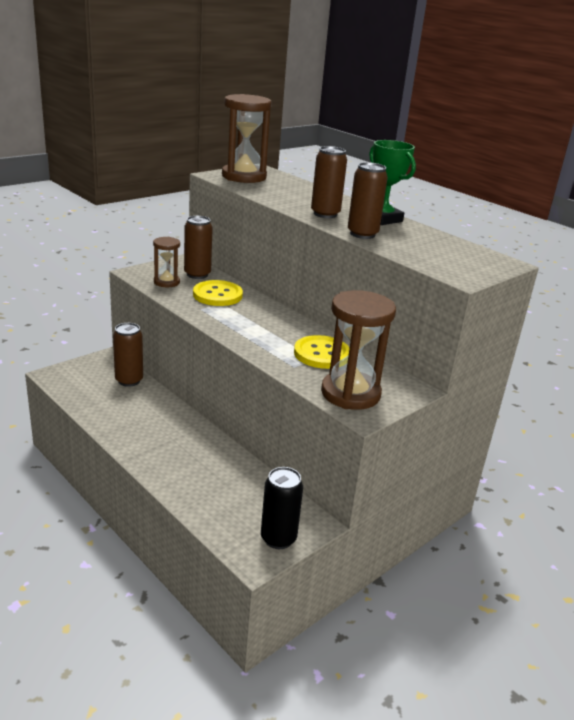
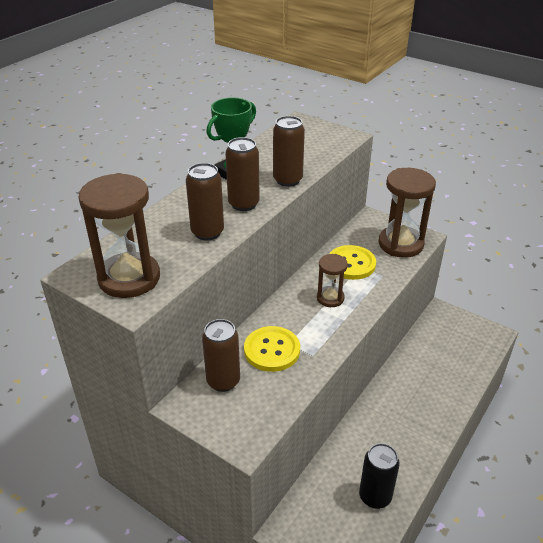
camera: 100 degrees left, 10 degrees up
(129, 380) = (324, 486): brown can -> brown can (207, 232)
(166, 282) = (260, 402): brown hourglass -> brown hourglass (330, 298)
(278, 538) = (468, 326): black can -> black can (375, 496)

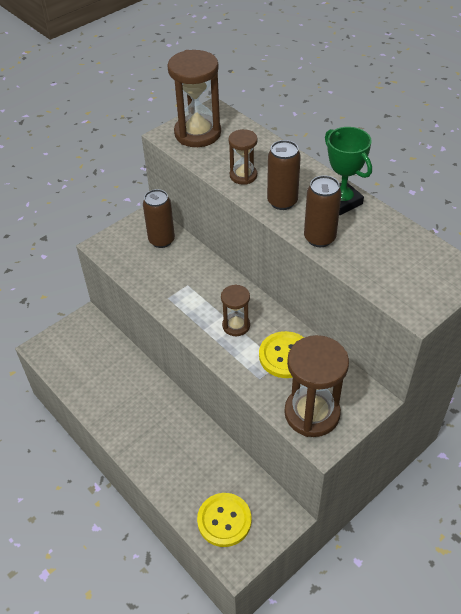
camera: 105 degrees right, 10 degrees up
(207, 232) = (243, 176): brown can -> brown hourglass
(272, 350) = (183, 273): yellow button -> yellow button (224, 520)
(375, 496) = (87, 379): black can -> none

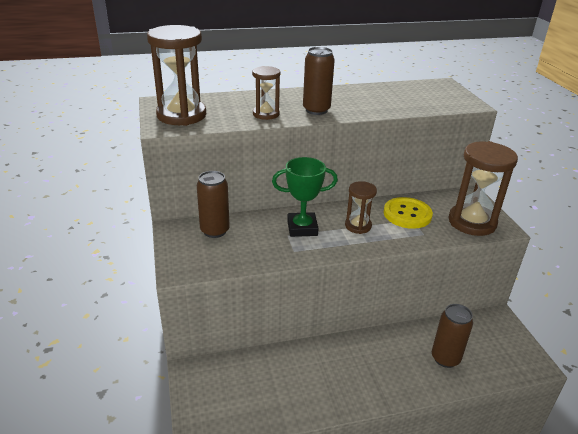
camera: 65 degrees left, 15 degrees down
(224, 520) = (492, 355): yellow button -> none
(319, 238) = (372, 110): brown can -> brown can (445, 358)
(342, 202) = (339, 93): green trophy -> green trophy (302, 228)

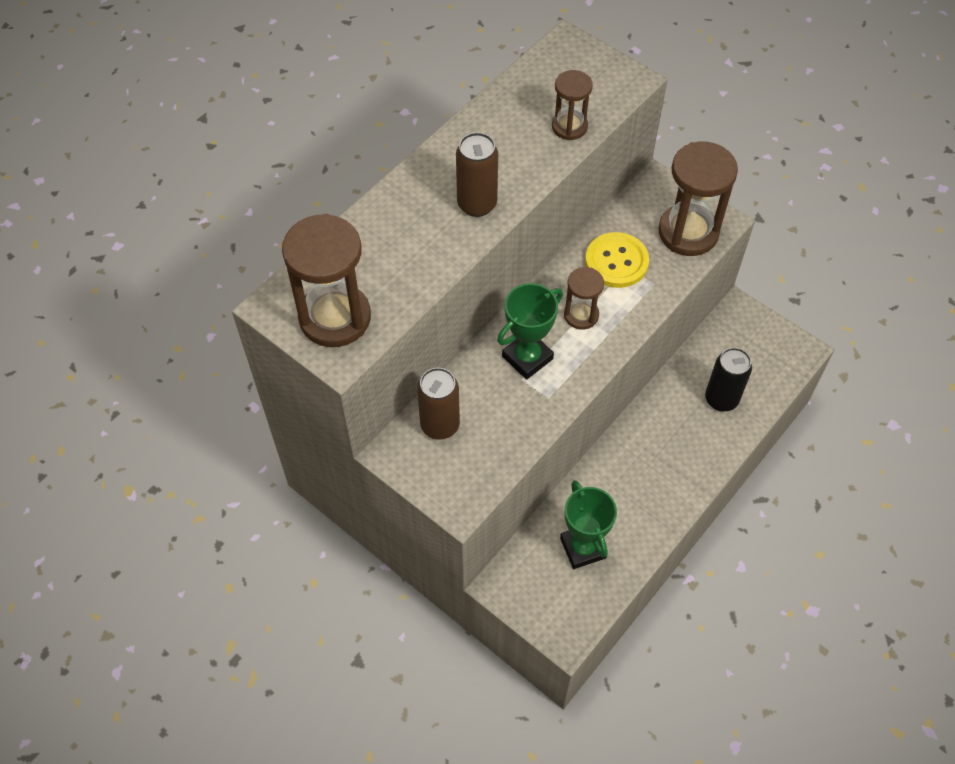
camera: 35 degrees left, 25 degrees up
(264, 384) = (583, 548): none -> green trophy
(266, 114) = (429, 250): brown hourglass -> brown hourglass (569, 127)
(445, 358) = (721, 399): brown can -> black can

